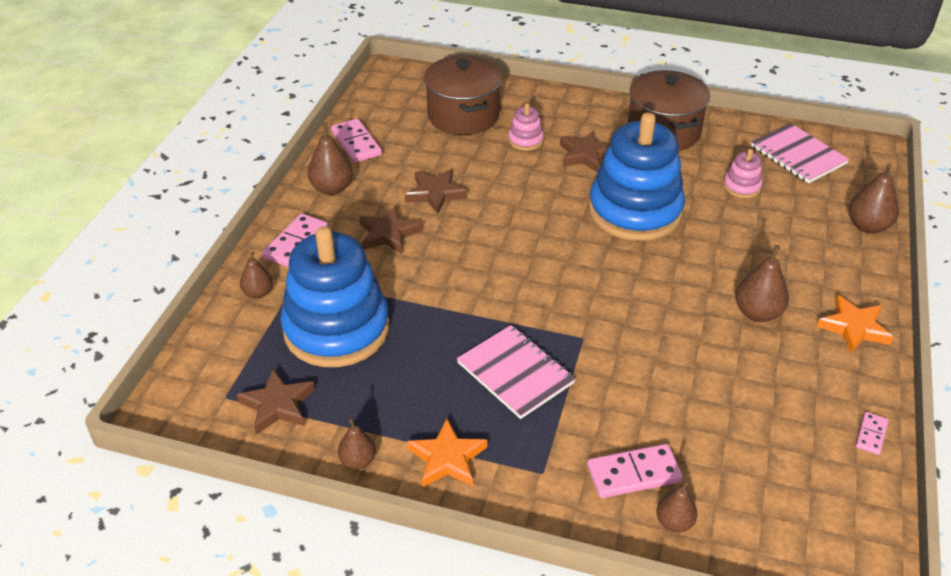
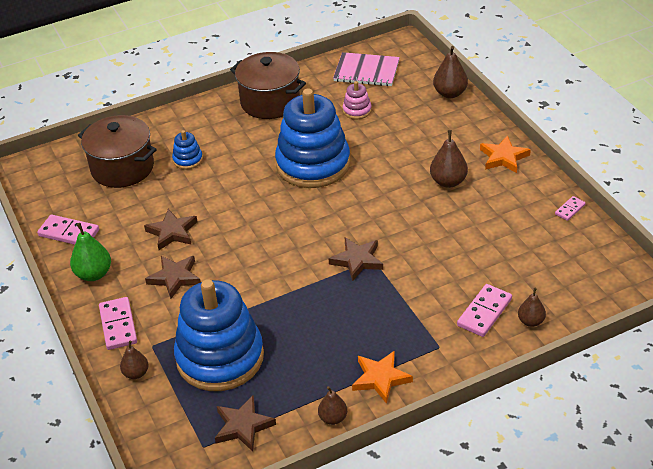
camera: 40 degrees left, 0 degrees up
(332, 188) = (94, 274): brown pear -> green pear
(515, 373) = (360, 305): pink notebook -> none
(525, 140) = (188, 160): pink stacking toy -> blue stacking toy
(586, 155) = (240, 146): brown star -> brown star (357, 260)
(871, 435) = (570, 209): pink domino -> pink domino turned 60 degrees clockwise

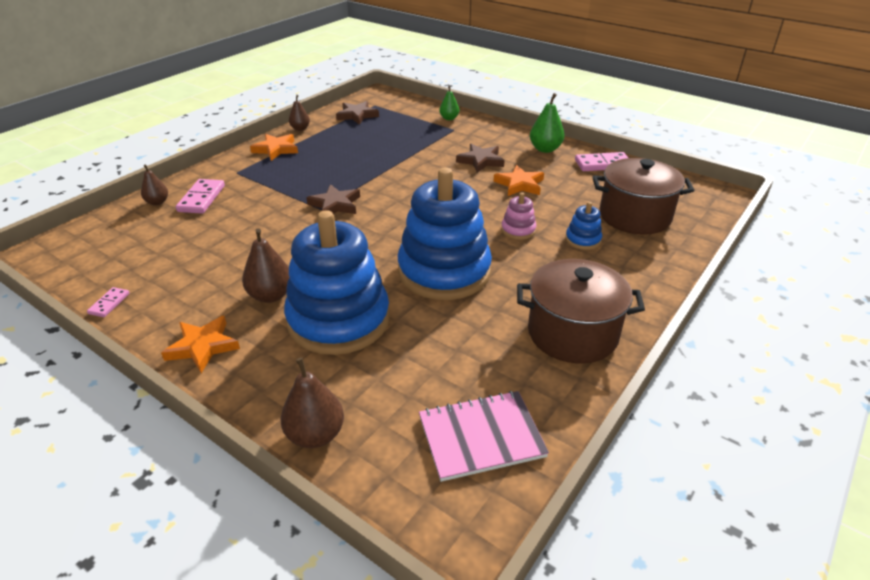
camera: 150 degrees right, 5 degrees down
(118, 325) = (489, 132): pink domino -> none
(136, 373) = (449, 118): brown pear -> green pear
(172, 232) = (520, 184): brown star -> orange star
(220, 357) = (400, 135): blue stacking toy -> blue stacking toy (338, 320)
(357, 110) = (443, 356): pink stacking toy -> pink stacking toy (518, 230)

